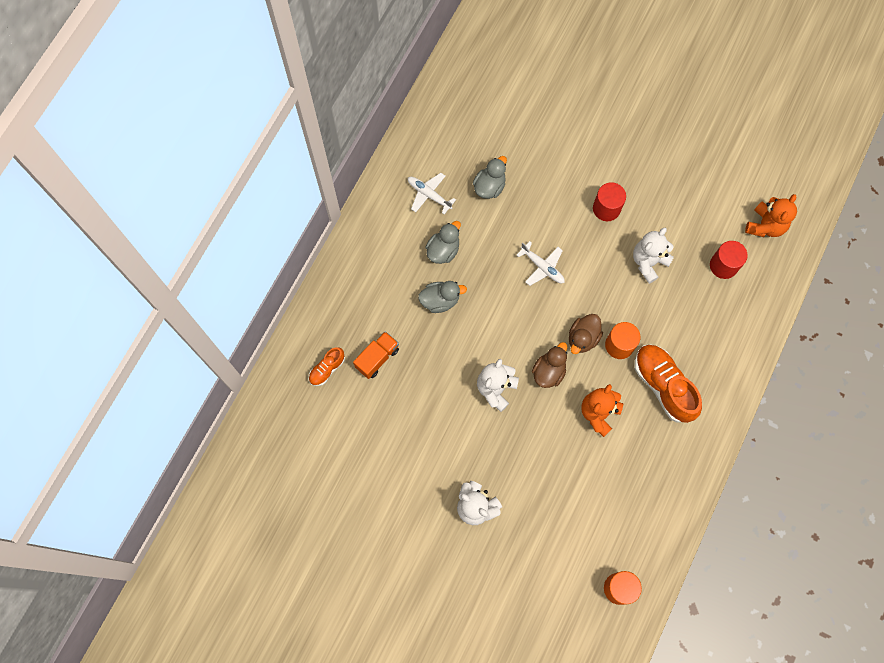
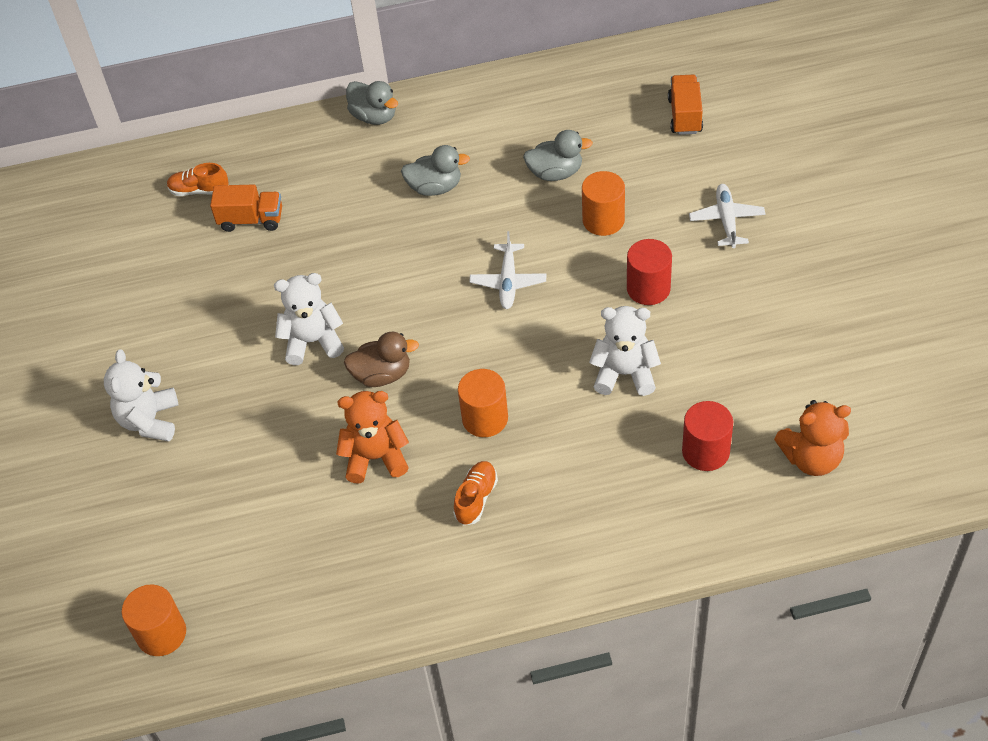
camera: 55 degrees right, 20 degrees down
(429, 195) = (488, 133): white plane -> white plane (726, 220)
(440, 300) = (372, 224): grey duck -> grey duck (374, 116)
(509, 96) = (685, 115): none -> orange truck
(543, 191) = (603, 220): none -> orange cylinder
(583, 338) = (457, 378): brown duck -> none
(663, 386) = (476, 498): orange shoe -> orange shoe, size x0.52

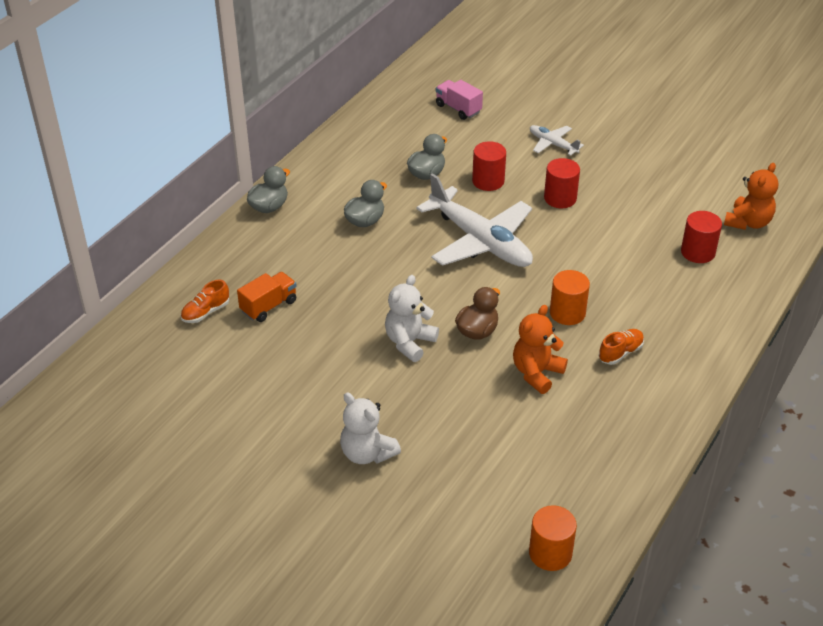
camera: 50 degrees left, 10 degrees down
(374, 116) = (269, 207): grey duck -> grey duck turned 45 degrees counterclockwise
(476, 498) = (620, 353): orange shoe -> orange shoe turned 75 degrees clockwise
(508, 281) = (480, 241): white plane -> white plane, size x2.11
(603, 220) = (488, 181): orange cylinder -> red cylinder
(624, 374) = (607, 244): white teddy bear -> none
(685, 115) = (458, 109): orange truck -> pink truck

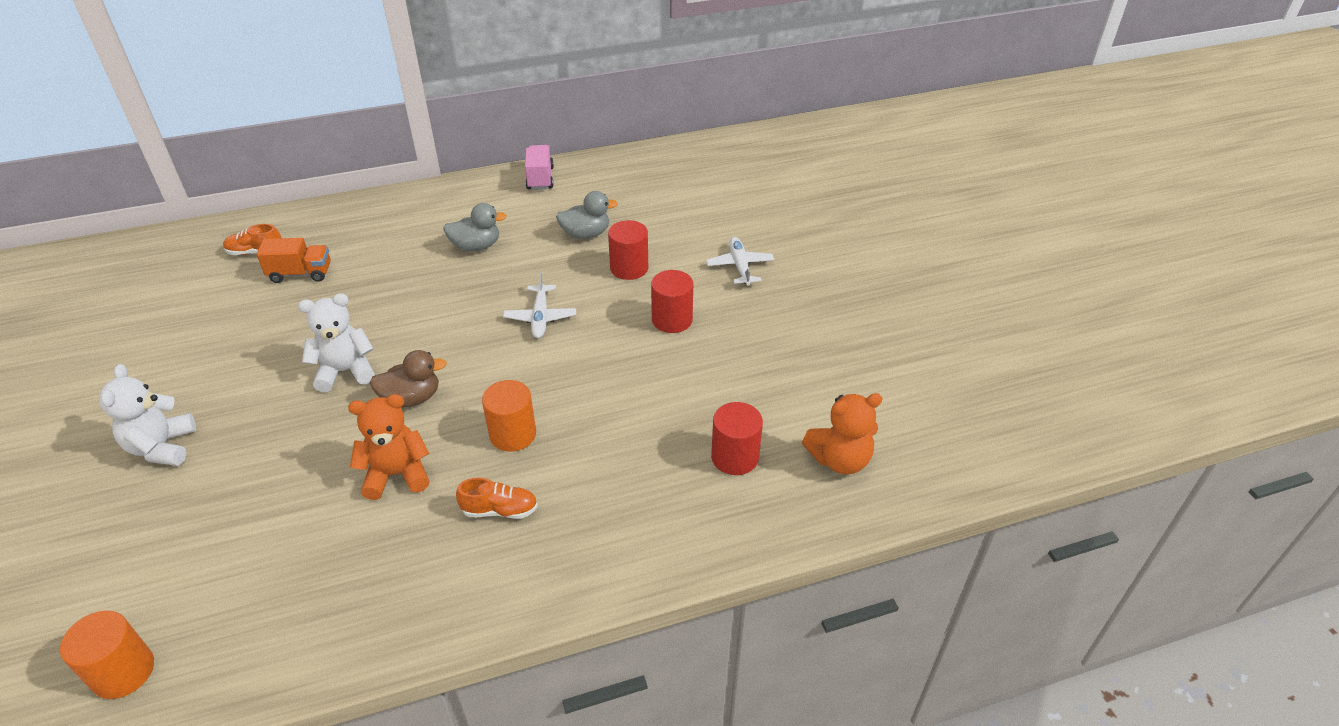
camera: 40 degrees right, 0 degrees up
(269, 207) = (426, 196): grey duck -> none
(458, 109) = (698, 193): pink truck -> pink truck (540, 178)
(480, 241) = (540, 317): white plane -> white plane, size x0.47

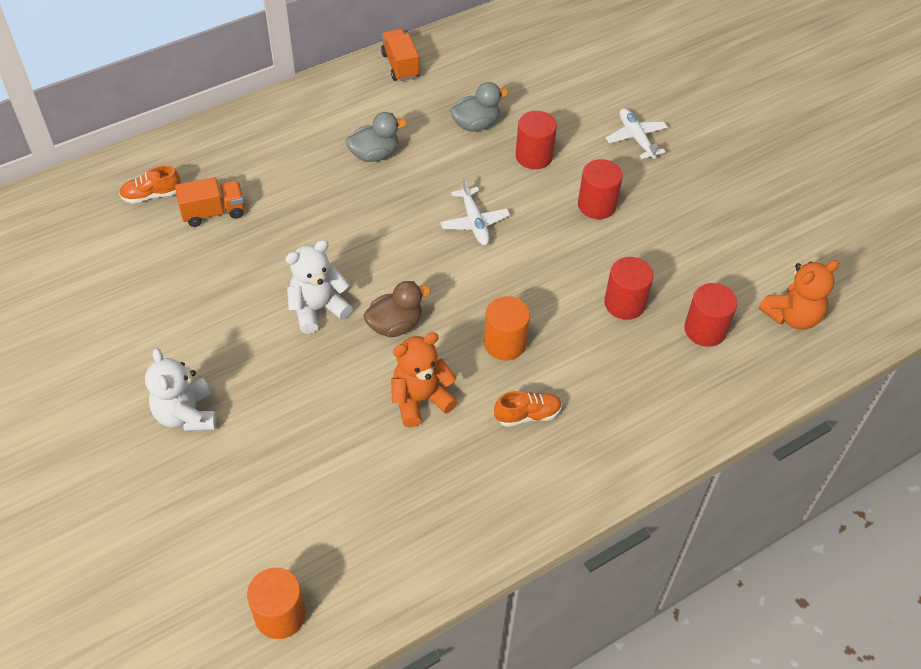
camera: 15 degrees left, 10 degrees up
(540, 178) = (400, 65): pink truck -> orange truck
(658, 416) = (624, 303): none -> red cylinder

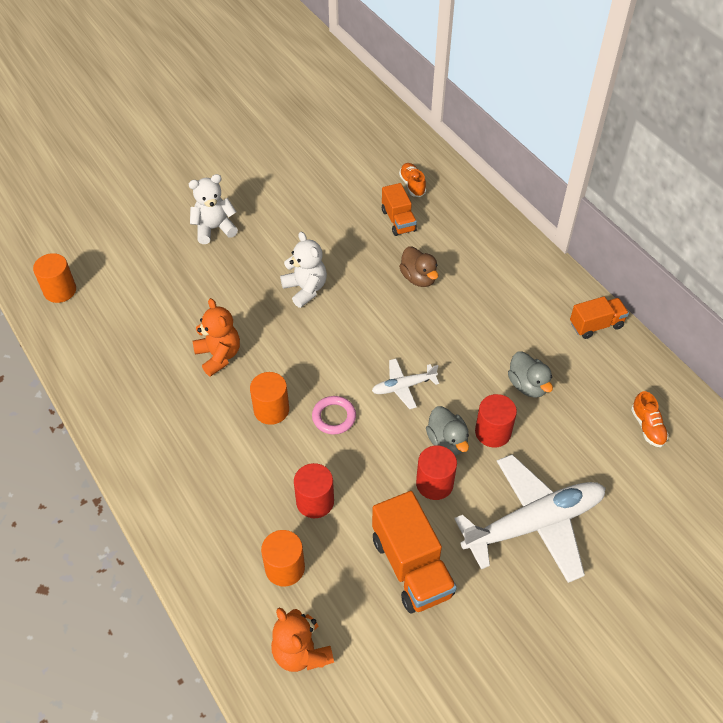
camera: 90 degrees right, 0 degrees up
(374, 154) = (476, 313): grey duck -> grey duck (447, 441)
(395, 325) = (290, 337): brown duck -> brown duck (418, 278)
(515, 285) = (334, 417): none -> pink ring
(527, 415) = (200, 425): orange shoe -> orange shoe (647, 427)
(636, 138) = (533, 523): white plane -> white plane, size x2.11
(691, 228) = (411, 566): none -> orange truck
(705, 330) = (285, 568): red cylinder -> orange cylinder

